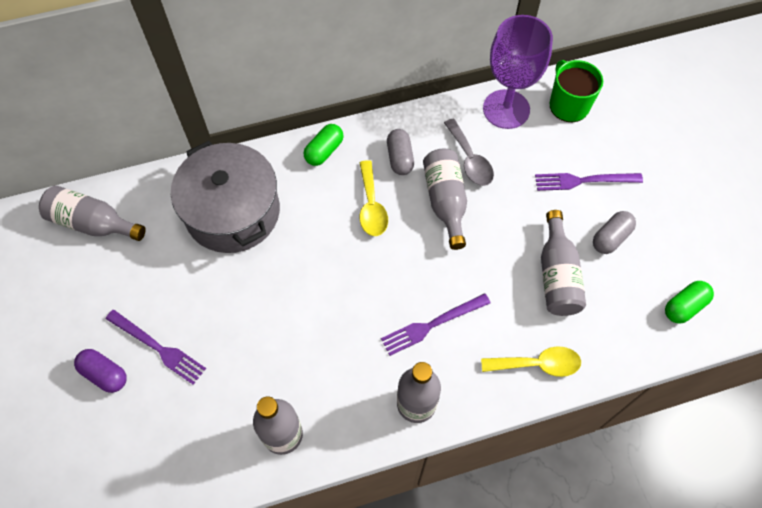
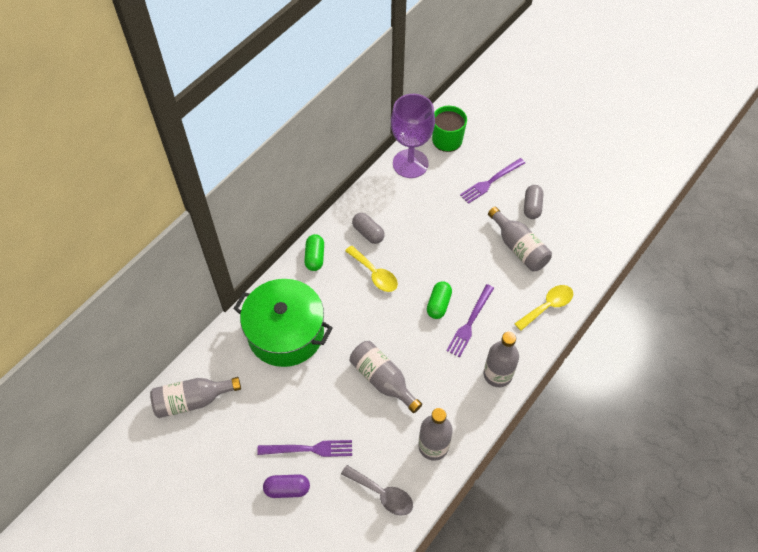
camera: 35 degrees left, 5 degrees down
(232, 212) = (285, 333): grey pot -> green pot
(445, 202) = (419, 243): grey bottle -> grey bottle (383, 380)
(470, 160) = (413, 208): grey spoon -> grey spoon (382, 494)
(684, 306) = (601, 222): green capsule -> green capsule (438, 304)

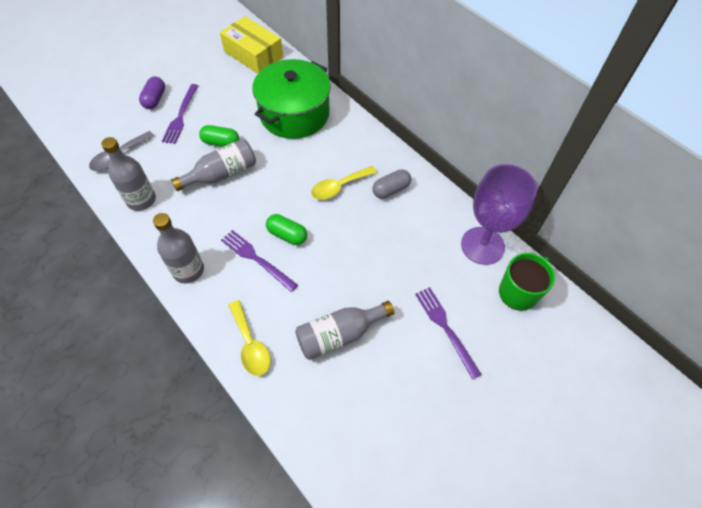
camera: 100 degrees right, 0 degrees up
(193, 400) = (253, 54): grey bottle -> yellow box
(315, 257) = (370, 143): green capsule -> green capsule (221, 143)
(532, 207) = (398, 368): grey capsule -> none

